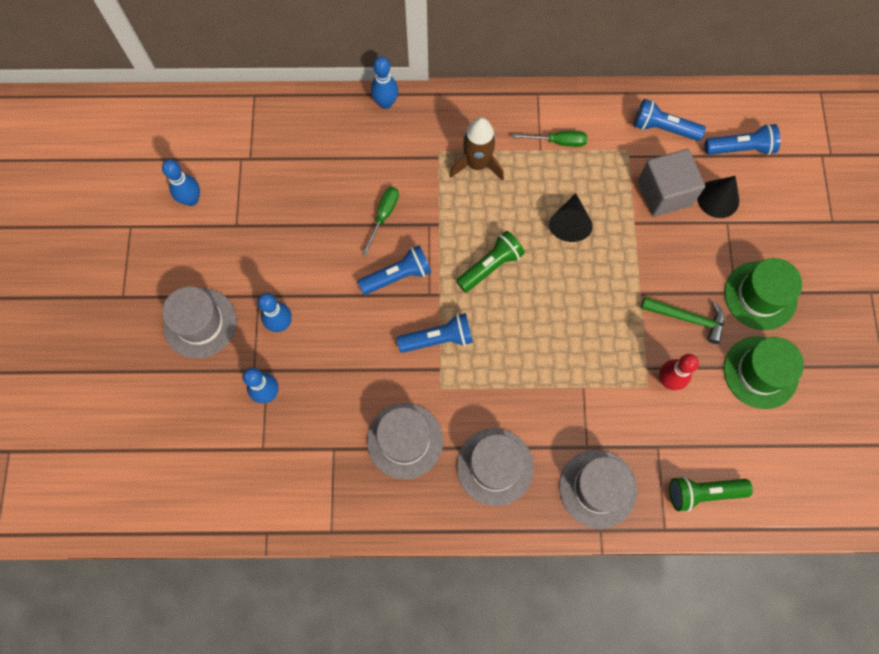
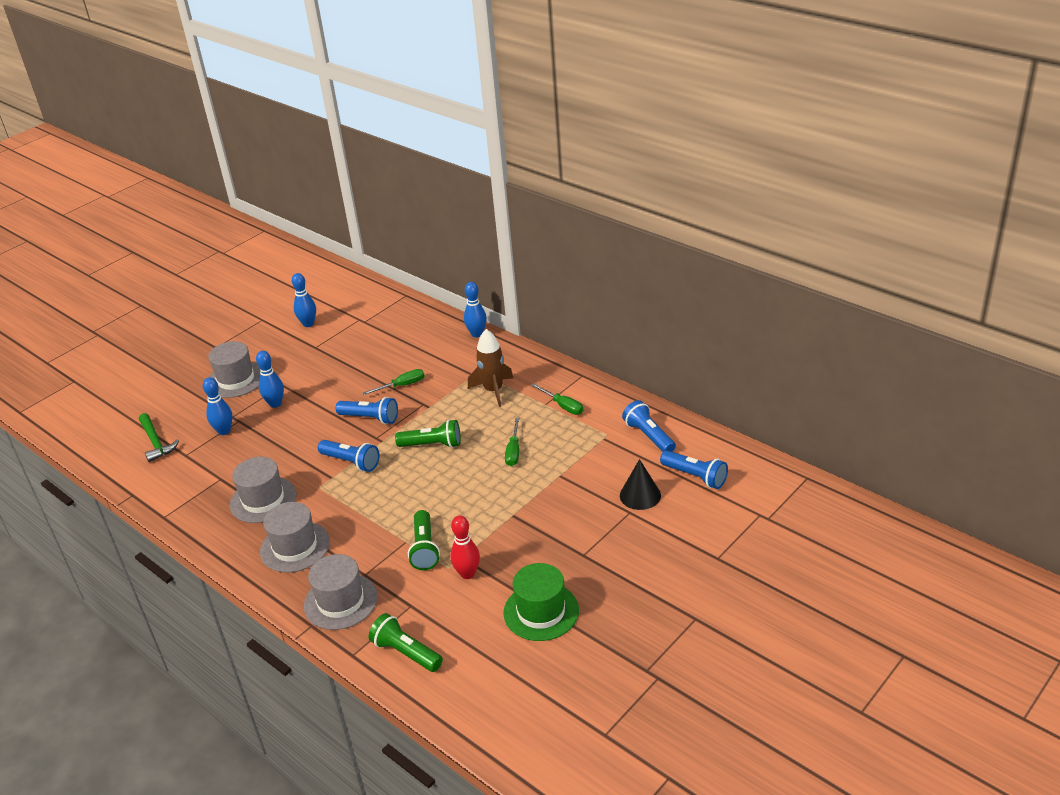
camera: 45 degrees right, 35 degrees down
(569, 223) = (513, 451): black cone -> green screwdriver
(607, 382) = (424, 549): none -> green flashlight
(664, 193) = (603, 471): grey cube -> none
(687, 318) = (527, 548): green hammer -> green hammer (156, 442)
(760, 295) = (600, 567): green hat -> none

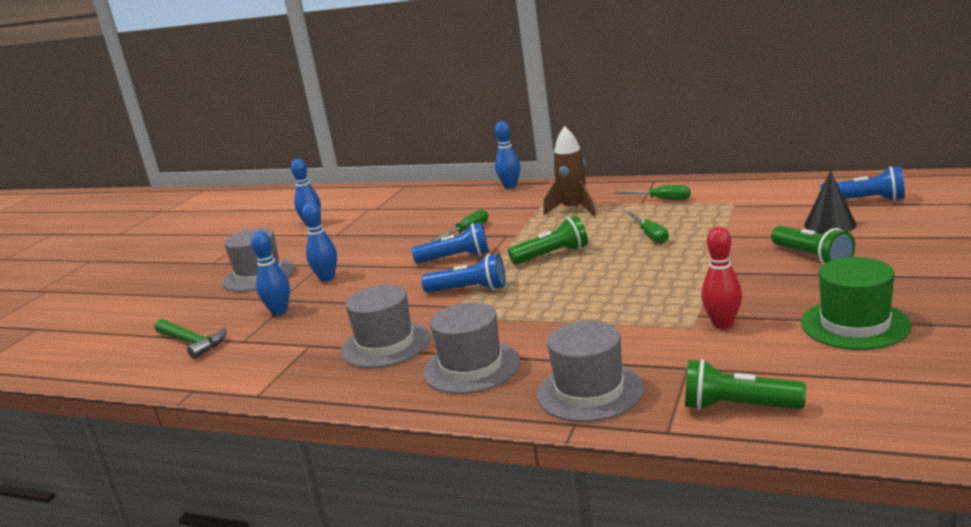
camera: 20 degrees left, 15 degrees down
(424, 549) = (643, 322): green flashlight -> green flashlight (812, 258)
(649, 436) = (778, 193): blue flashlight -> none

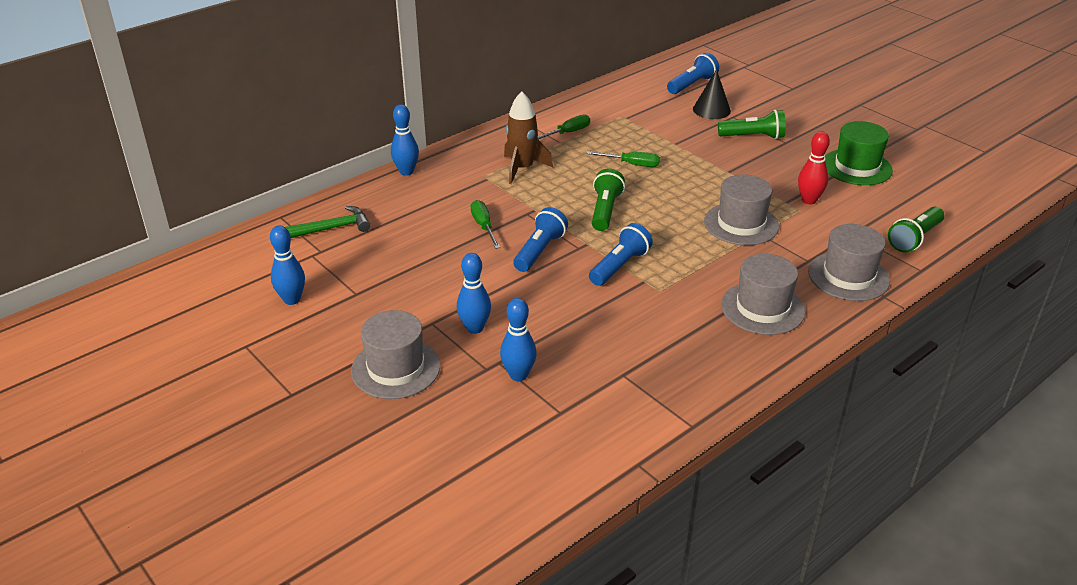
camera: 65 degrees left, 15 degrees up
(191, 342) = (519, 448): green hammer -> green hammer (332, 228)
(386, 344) = (674, 335): grey hat -> grey hat (741, 224)

